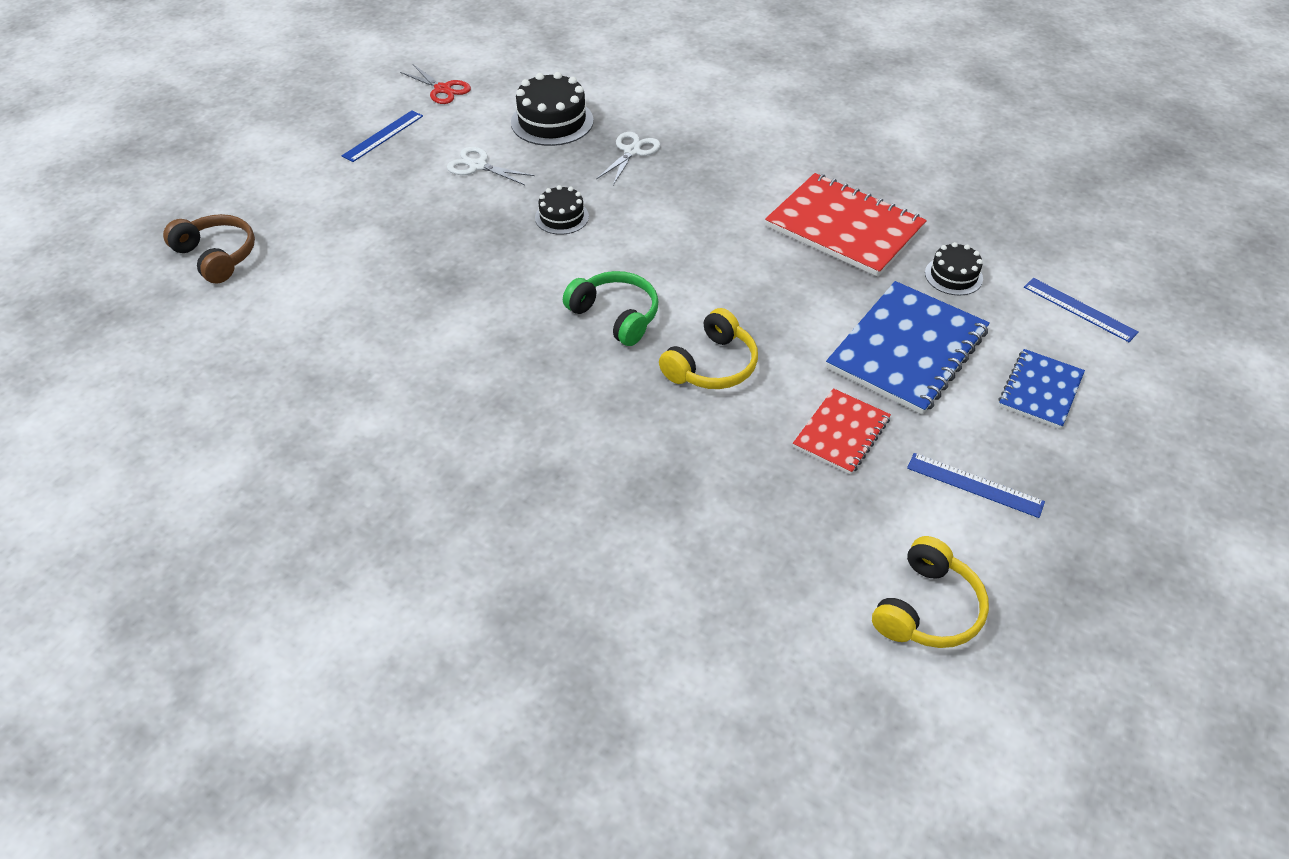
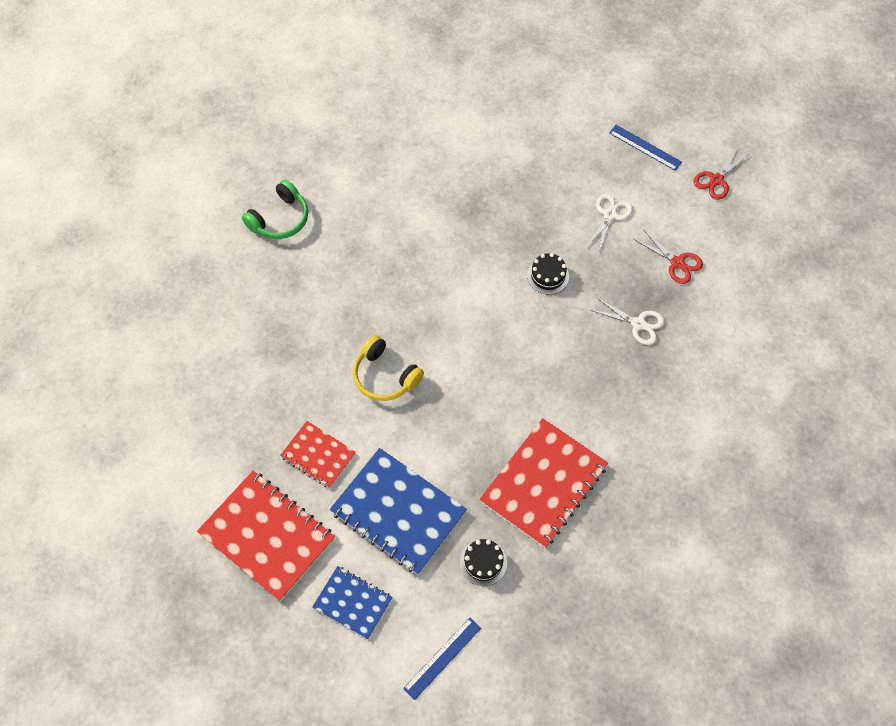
camera: 90 degrees right, 15 degrees up
(217, 256) = (496, 74): brown headphones -> none
(552, 121) = (677, 263): black cake -> red scissors
(616, 315) = (436, 315): green headphones -> green headphones (280, 219)
(928, 609) = (174, 489): yellow headphones -> none
(974, 485) = (267, 536): blue ruler -> red notebook

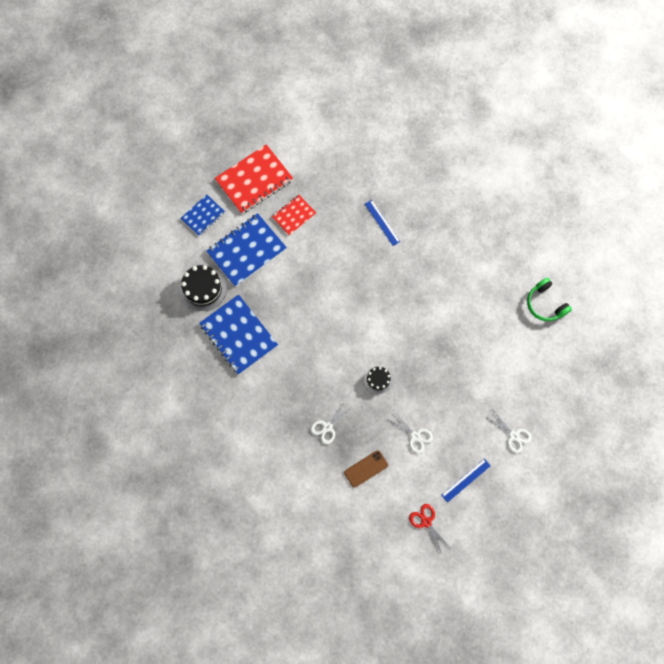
camera: 105 degrees right, 10 degrees up
(280, 219) = (462, 225): green headphones -> green headphones (545, 304)
(385, 376) = (334, 263): yellow headphones -> none
(442, 658) = (158, 254): blue ruler -> blue ruler (382, 222)
(483, 562) = (203, 288): black cake -> black cake, size x1.69
(543, 483) = (239, 335): red notebook -> blue notebook
(567, 107) = (513, 436): none -> white scissors
(677, 263) = (366, 469): red scissors -> brown phone

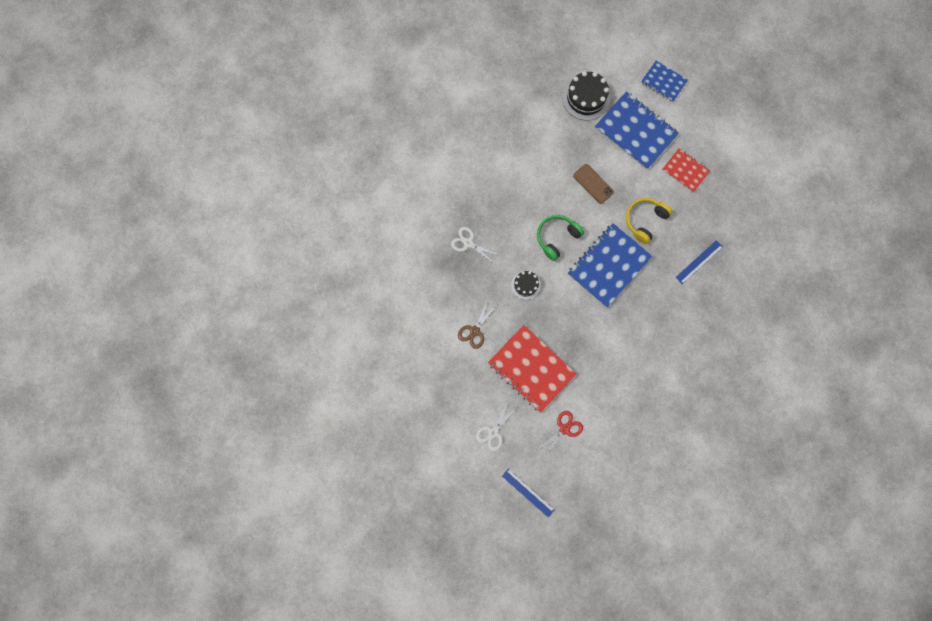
camera: 80 degrees right, 5 degrees up
(239, 335) = (545, 141): blue notebook -> blue notebook (609, 266)
(254, 180) = (715, 124): red notebook -> red notebook (531, 368)
(335, 261) = (644, 220): none -> yellow headphones
(366, 469) = (433, 287): brown phone -> brown phone (593, 184)
(415, 436) = (474, 331): white scissors -> brown scissors
(426, 522) = (390, 354): red scissors -> red scissors (564, 429)
(466, 480) = (439, 388): blue ruler -> blue ruler (528, 492)
(545, 304) = (645, 450): green headphones -> green headphones (556, 237)

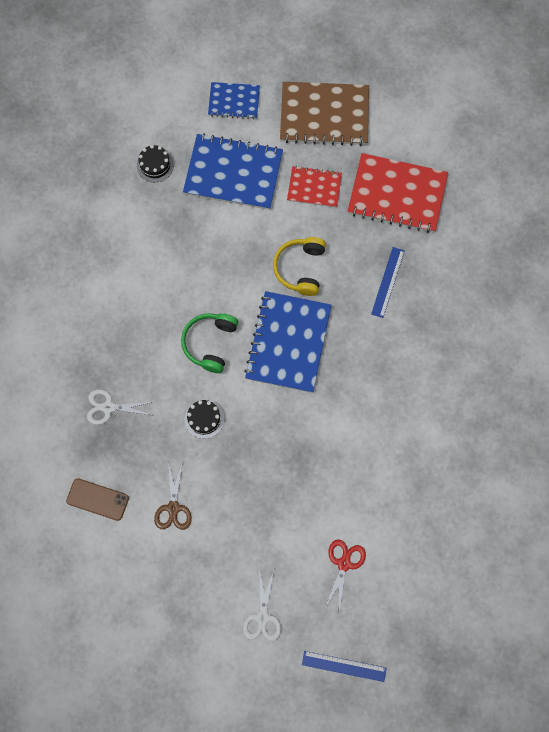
camera: 30 degrees left, 5 degrees down
(531, 368) = (265, 514): red notebook -> red notebook (397, 194)
(586, 98) = (155, 165): black cake -> black cake, size x0.59
(593, 184) = (218, 258): brown phone -> brown phone (97, 499)
(721, 124) = (324, 115): none -> brown notebook

